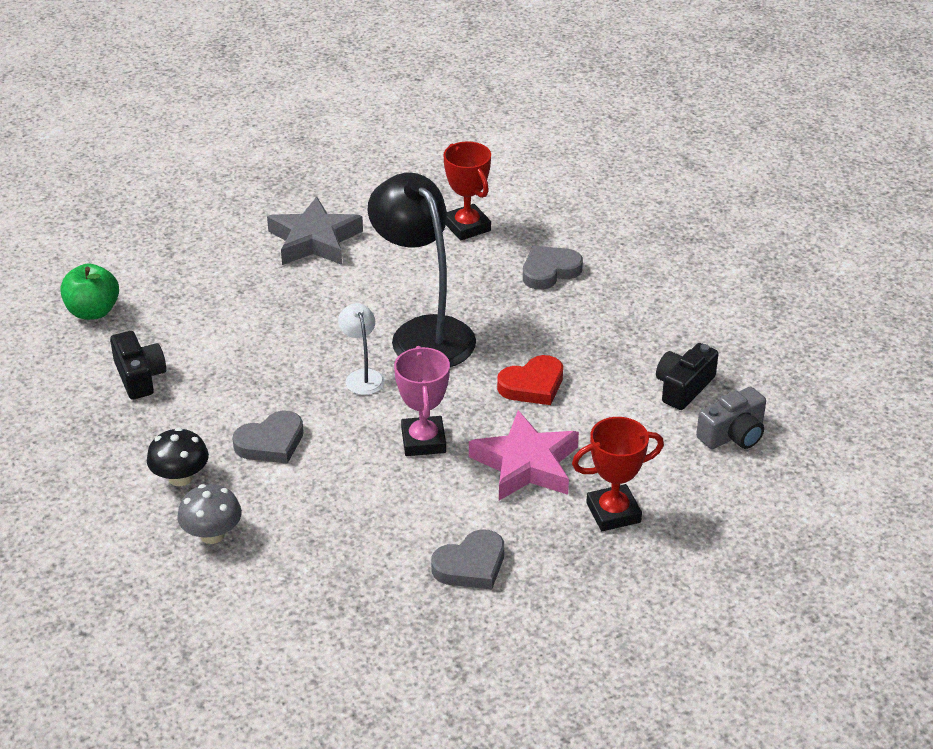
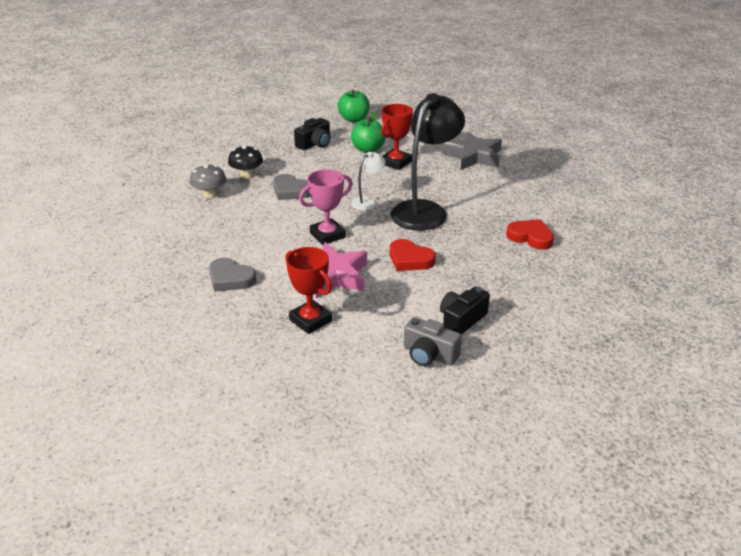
camera: 65 degrees right, 5 degrees down
(207, 328) = (368, 149): none -> green apple
(467, 227) = (542, 198): red trophy -> red trophy (396, 162)
(549, 271) = (530, 237): grey heart -> red heart
(683, 387) = (461, 320): black camera -> black camera turned 60 degrees counterclockwise

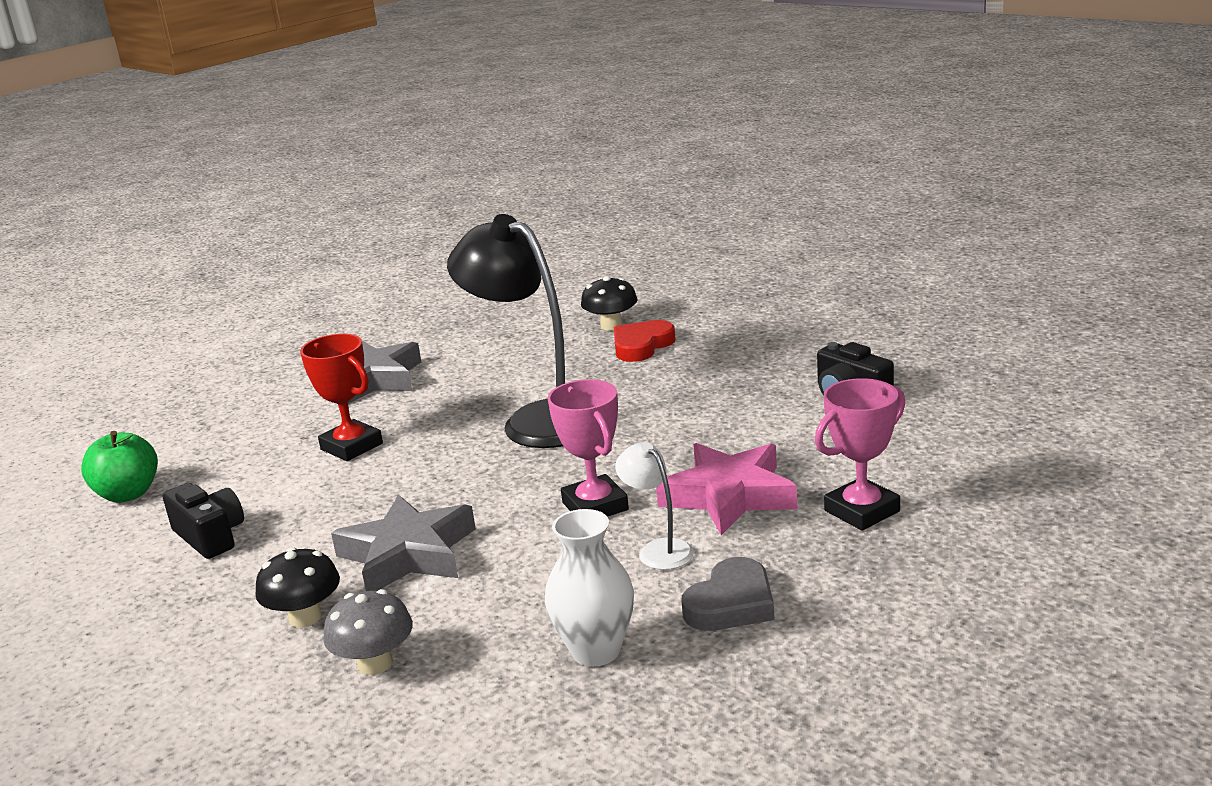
camera: 80 degrees left, 10 degrees down
(203, 244) = (596, 651): none -> white vase
(291, 191) = (408, 554): grey heart -> grey star
(310, 320) = (861, 511): red trophy -> pink trophy
(368, 149) = (278, 475): green apple -> none
(368, 202) = (488, 470): white lamp -> white lamp (658, 550)
(410, 259) = (687, 431): red heart -> none
(429, 355) = (935, 416): grey camera -> none
(561, 224) = (611, 326): none -> black mushroom

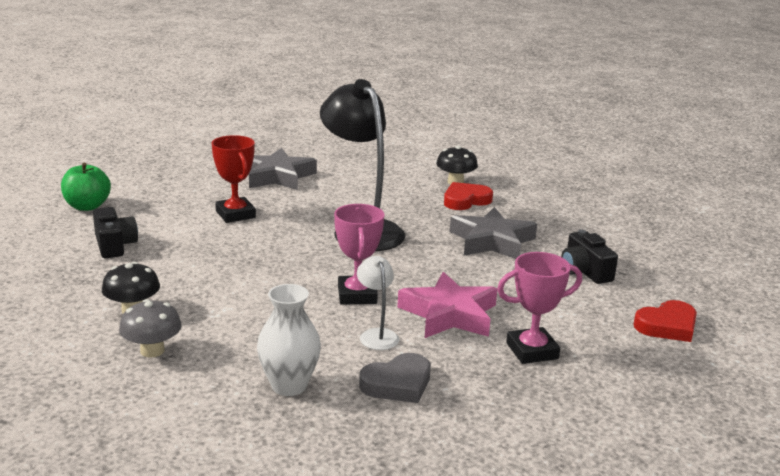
camera: 15 degrees right, 0 degrees up
(408, 554) = (220, 290): grey star -> grey star (492, 241)
(993, 433) = (667, 326): none -> red heart

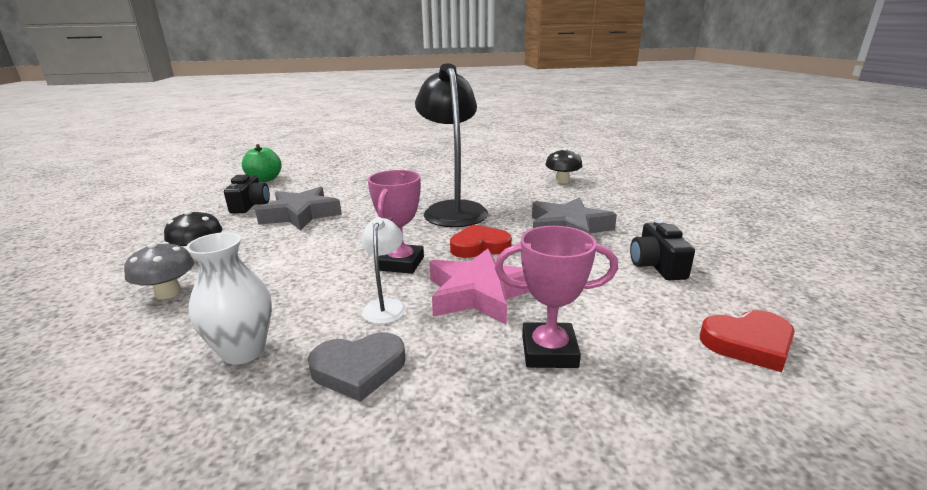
camera: 20 degrees right, 0 degrees up
(235, 214) = (362, 191): red trophy -> none
(277, 176) = (419, 169): grey star -> grey star (301, 215)
(465, 200) = (563, 194): red heart -> red heart (479, 246)

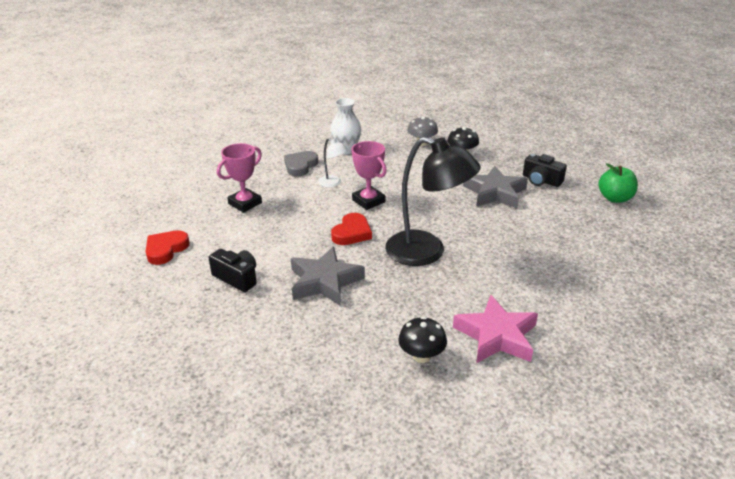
camera: 130 degrees right, 10 degrees up
(478, 293) = (306, 208): pink star -> pink star (496, 336)

